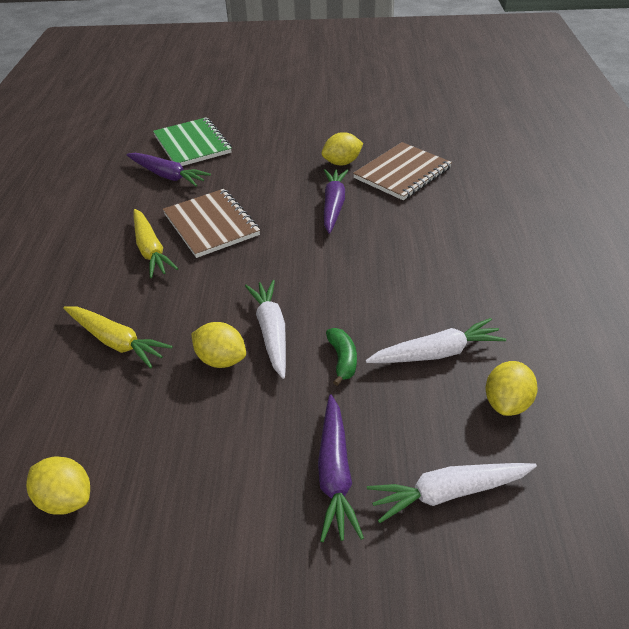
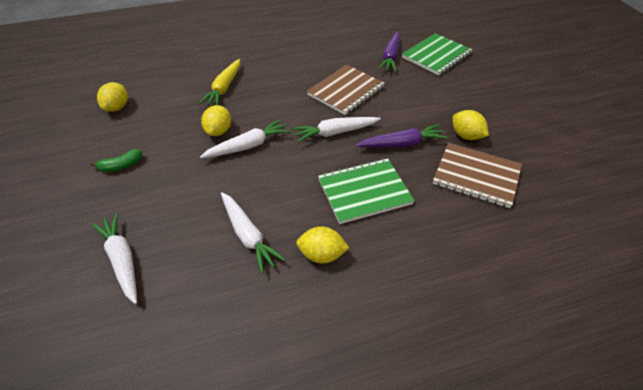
camera: 70 degrees right, 5 degrees up
(151, 250) = (308, 75): yellow carrot -> none
(287, 249) = (335, 133): none -> white carrot
(335, 474) = (135, 202): purple carrot -> none
(342, 360) = (230, 185): green banana -> green banana (121, 166)
(397, 248) = (364, 192): none -> green notebook
(507, 403) = (204, 286): yellow lemon -> yellow lemon (322, 255)

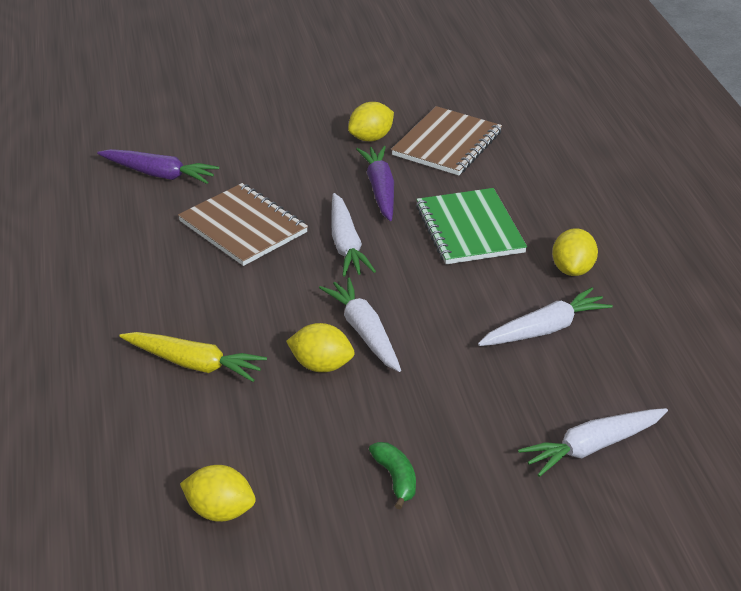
camera: 85 degrees left, 10 degrees down
(436, 56) = (171, 132): green notebook -> none

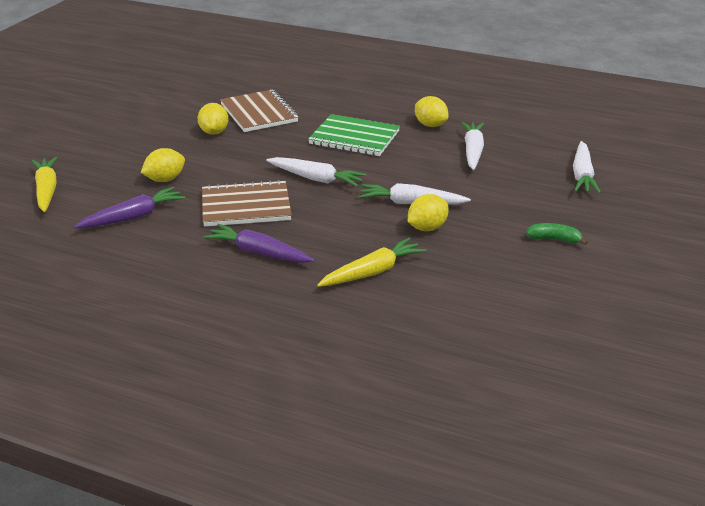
camera: 55 degrees left, 5 degrees down
(159, 108) = (46, 190): none -> yellow carrot
(220, 511) = (529, 309): yellow lemon -> yellow lemon (165, 179)
(380, 189) = (274, 149): purple carrot -> purple carrot (258, 252)

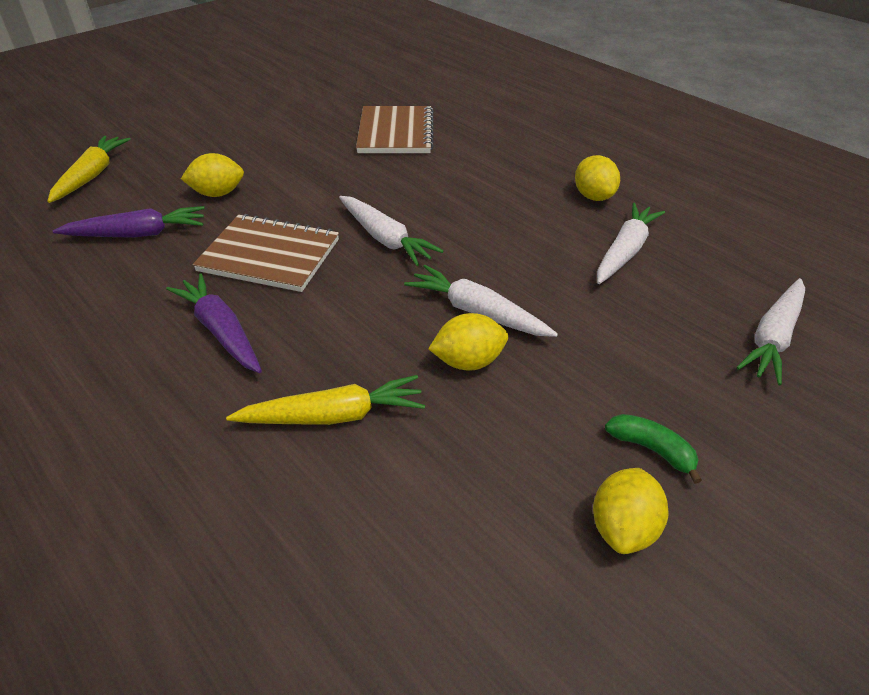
camera: 25 degrees right, 10 degrees up
(214, 132) = (325, 145): yellow lemon -> yellow lemon (623, 528)
(354, 138) = (480, 191): green notebook -> none

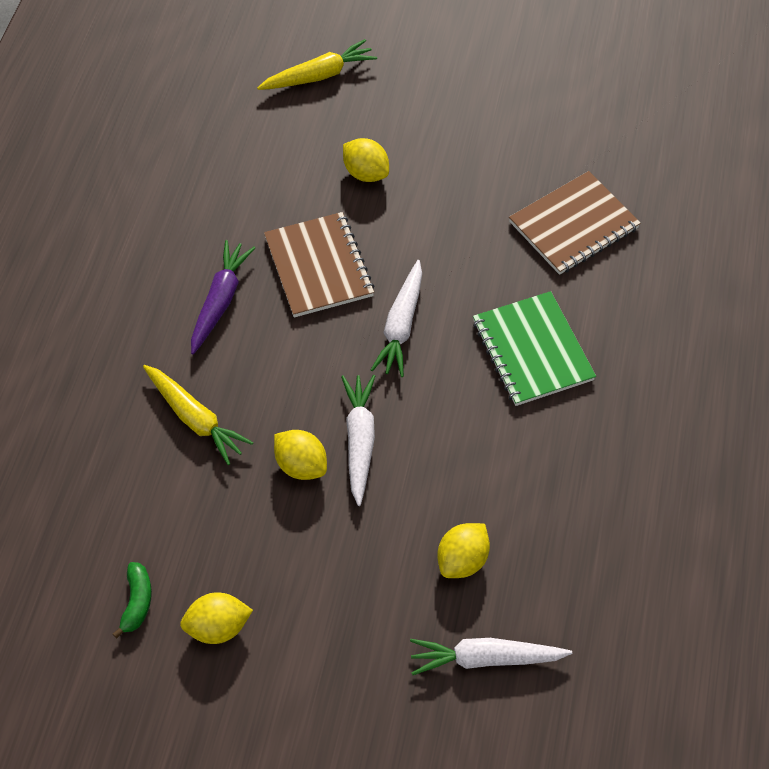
camera: 55 degrees right, 15 degrees up
(138, 234) = (276, 168): purple carrot -> none
(482, 190) = (532, 350): none -> green notebook
(593, 196) = (598, 442): yellow lemon -> yellow lemon (462, 560)
(625, 251) = (526, 505): white carrot -> none
(652, 450) = (296, 618): green banana -> green banana (137, 602)

